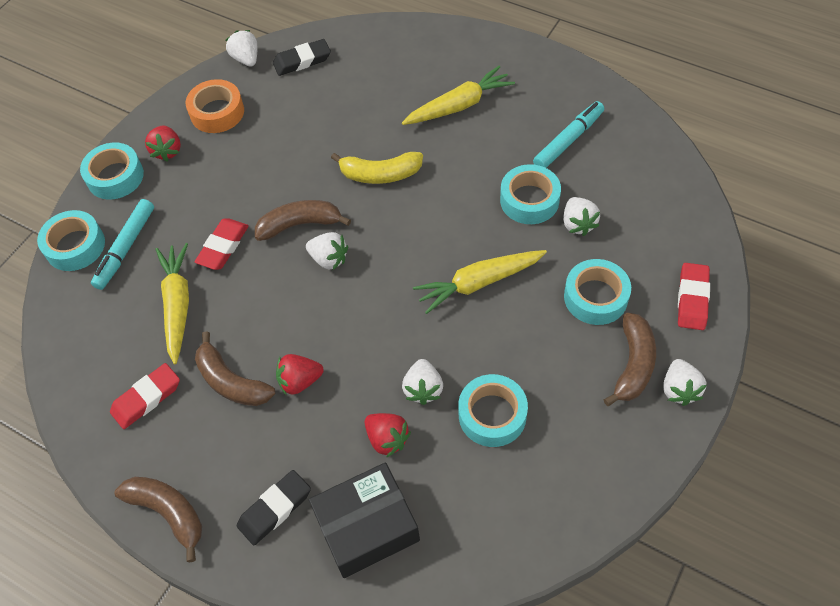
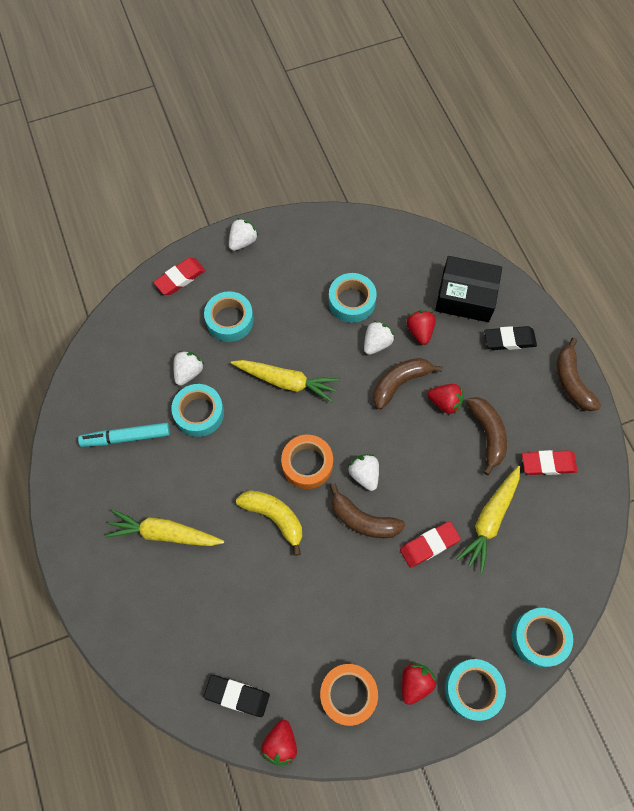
camera: 145 degrees left, 10 degrees up
(126, 248) = (500, 603): turquoise marker -> none
(246, 59) = (280, 743): white strawberry -> red strawberry
(390, 231) = (307, 464): none -> orange tape
(633, 364) = (251, 270): brown banana -> brown banana (399, 383)

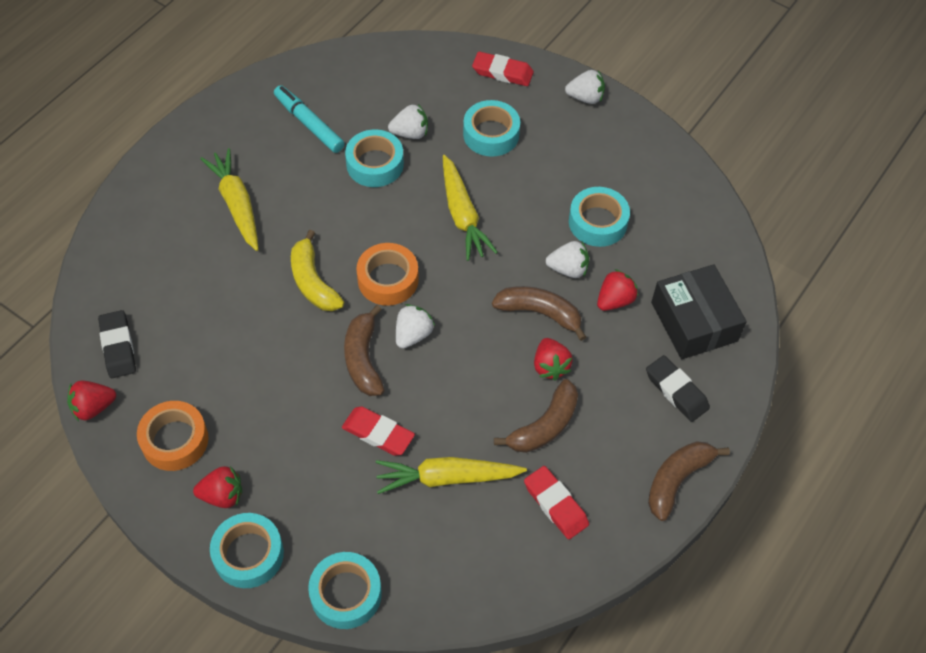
camera: 55 degrees right, 10 degrees down
(274, 517) = (313, 282): yellow banana -> yellow banana turned 150 degrees clockwise

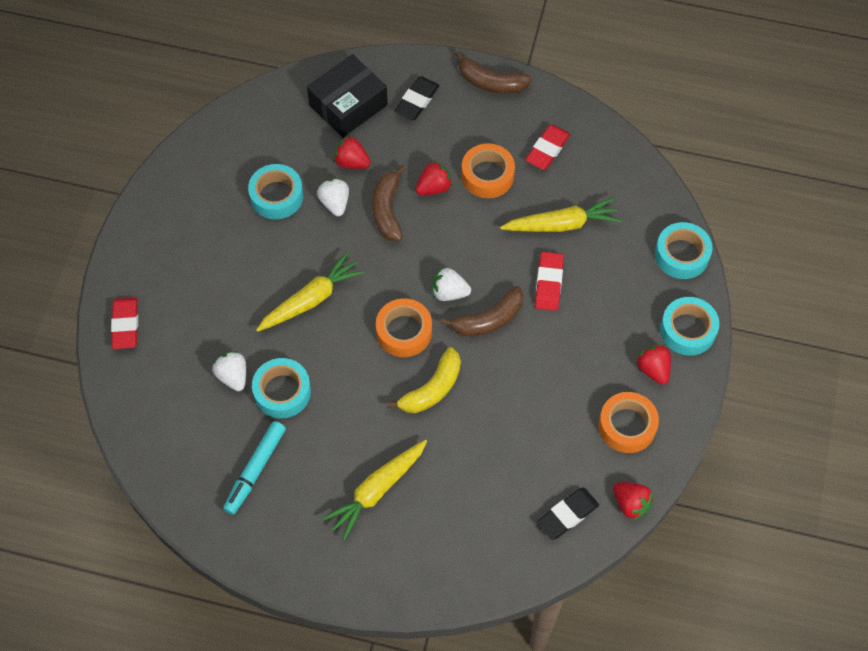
camera: 110 degrees left, 5 degrees up
(446, 478) = (562, 224): yellow carrot -> yellow carrot turned 75 degrees counterclockwise
(491, 134) = (208, 309): turquoise tape -> none
(544, 426) = (487, 175): brown banana -> orange tape
(585, 97) = (134, 246): white strawberry -> none

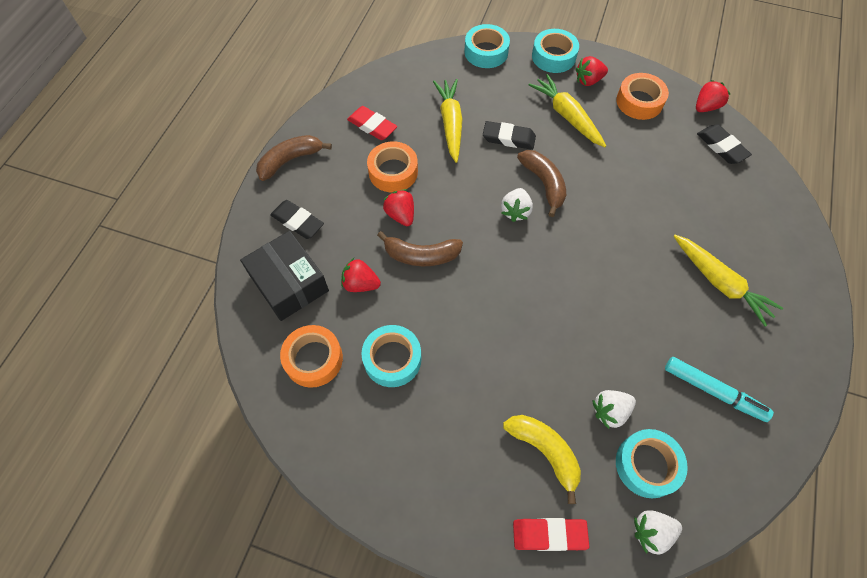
camera: 85 degrees left, 0 degrees up
(282, 392) = (625, 362): turquoise tape -> turquoise tape (647, 465)
(311, 299) = (519, 330): yellow carrot -> yellow carrot (566, 116)
(335, 203) = (408, 302): white strawberry -> white strawberry (651, 532)
(351, 162) = (360, 284): red strawberry -> red strawberry turned 75 degrees clockwise
(404, 332) = (556, 250): orange tape -> orange tape (313, 359)
(432, 389) = (614, 232): yellow banana -> yellow banana (544, 451)
(491, 83) = (290, 160): brown banana -> brown banana turned 150 degrees counterclockwise
(548, 283) = (508, 138): red eraser -> black eraser

